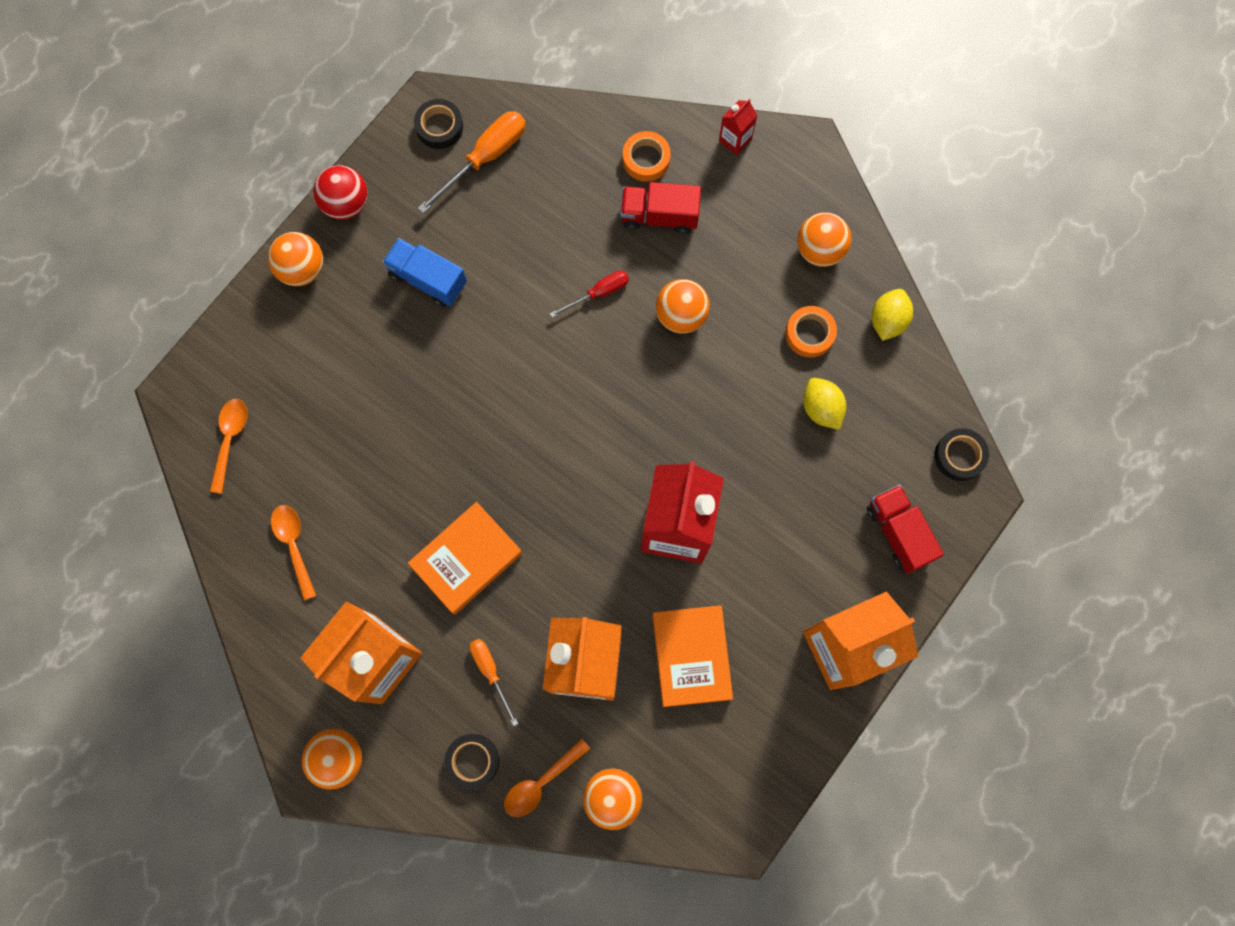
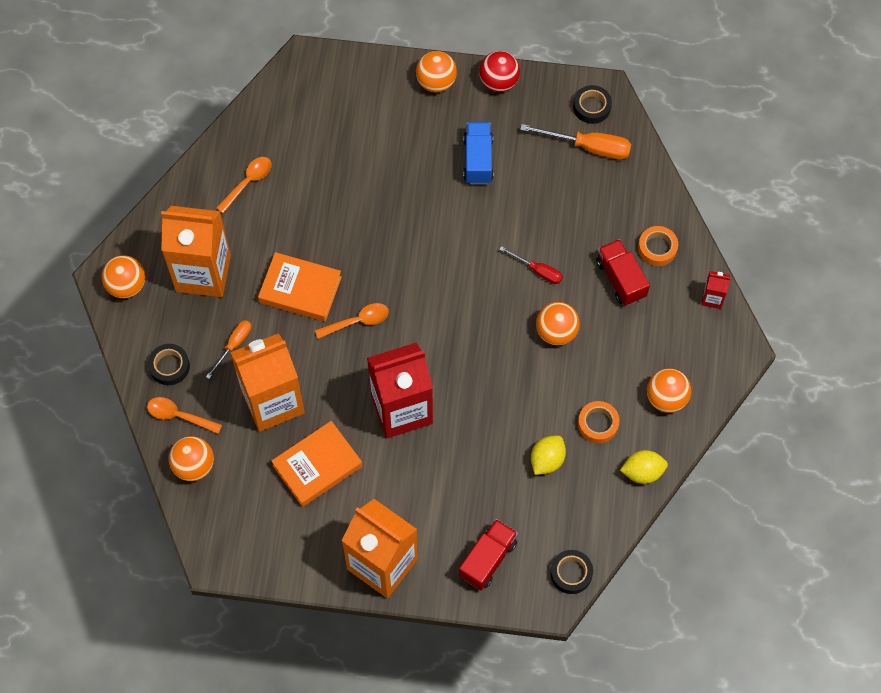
camera: 60 degrees right, 10 degrees down
(230, 439) = (295, 106): orange spoon -> orange spoon (357, 321)

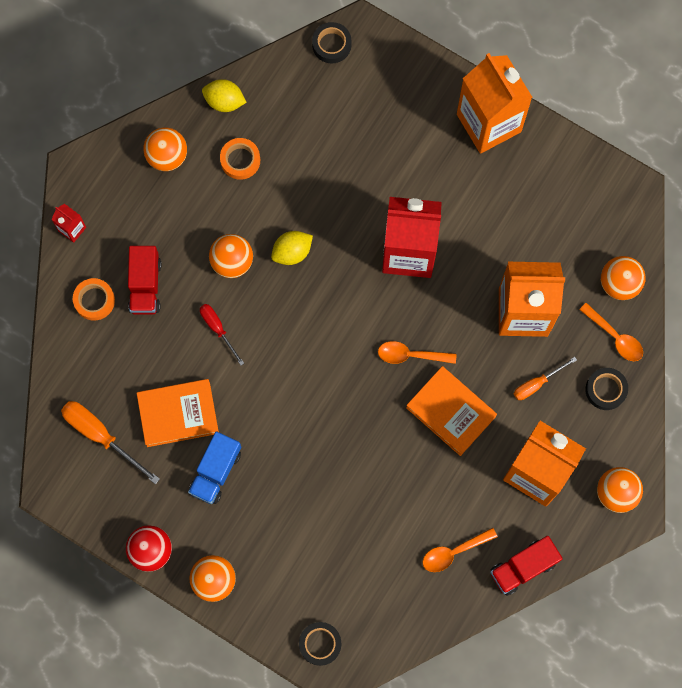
camera: 155 degrees left, 10 degrees up
(317, 466) = (508, 234): orange book -> orange book (178, 414)
(487, 559) = (396, 87): red truck -> red truck (523, 567)
(547, 460) = (302, 148): yellow lemon -> yellow lemon (292, 252)
(591, 107) = (74, 478): black tape -> black tape (320, 644)

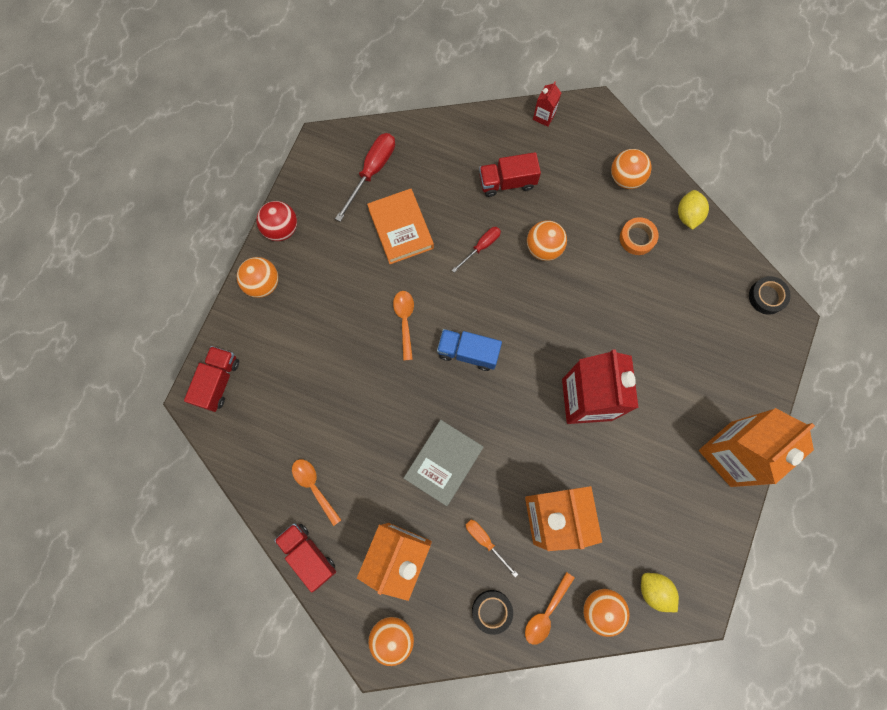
camera: 80 degrees right, 0 degrees up
(94, 300) = (486, 145): orange tape -> none
(101, 436) = (372, 172): orange screwdriver -> red screwdriver
(216, 471) = (356, 268): blue truck -> blue truck (468, 352)
(292, 252) = (563, 296): yellow lemon -> yellow lemon (654, 590)
(320, 644) = (218, 382): black tape -> red truck
(410, 355) = (490, 417): orange spoon -> orange spoon (405, 321)
(450, 412) = (443, 463): orange book -> grey book

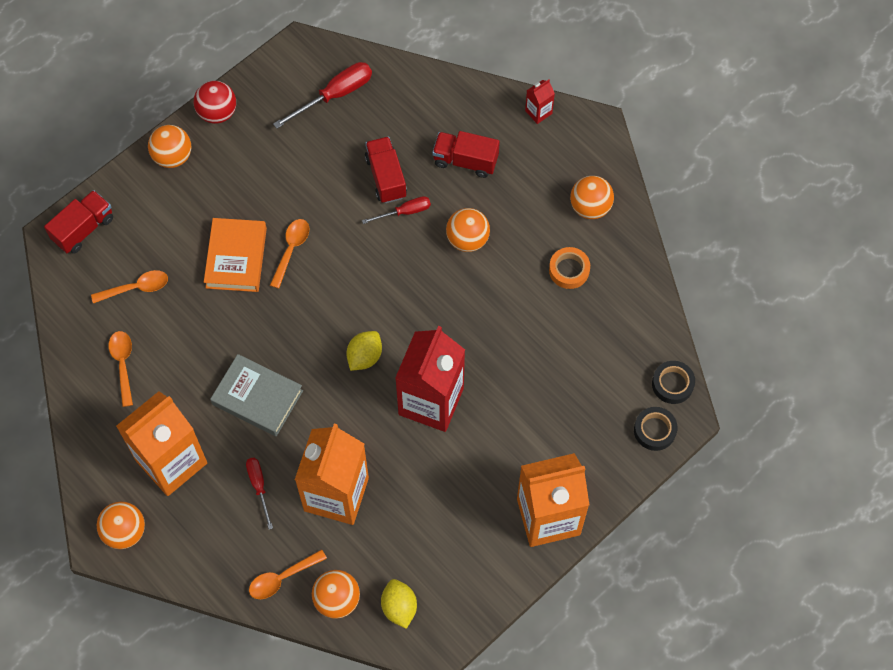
camera: 25 degrees right, 10 degrees down
(291, 413) = (136, 288): none -> orange spoon
(308, 555) = (85, 423): red truck -> red truck (386, 177)
(401, 229) = (334, 161): orange book -> orange book (236, 258)
(443, 463) = (257, 397): grey book -> grey book turned 60 degrees clockwise
(468, 352) = (337, 306): blue truck -> none
(485, 541) = (259, 487): orange screwdriver -> red screwdriver
(492, 611) = (231, 552): black tape -> black tape (654, 430)
(688, 215) = (634, 270): yellow lemon -> yellow lemon (364, 356)

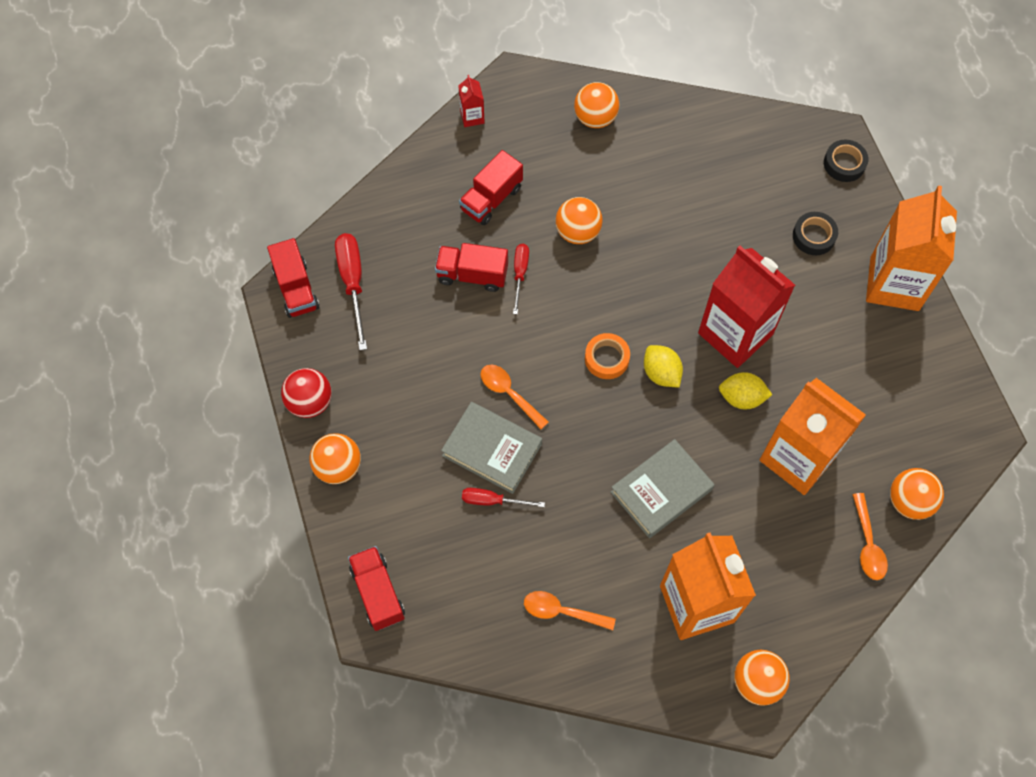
camera: 65 degrees left, 0 degrees up
(136, 288) = (478, 564): orange spoon -> none
(236, 258) = (492, 450): orange book -> grey book
(259, 487) = (760, 527): red screwdriver -> red screwdriver (493, 501)
(310, 58) = (296, 289): none -> red truck
(399, 607) = (937, 448): yellow lemon -> yellow lemon (741, 398)
(569, 270) = (652, 162): orange tape -> orange tape (606, 358)
(672, 384) = (805, 131): black tape -> black tape (814, 236)

